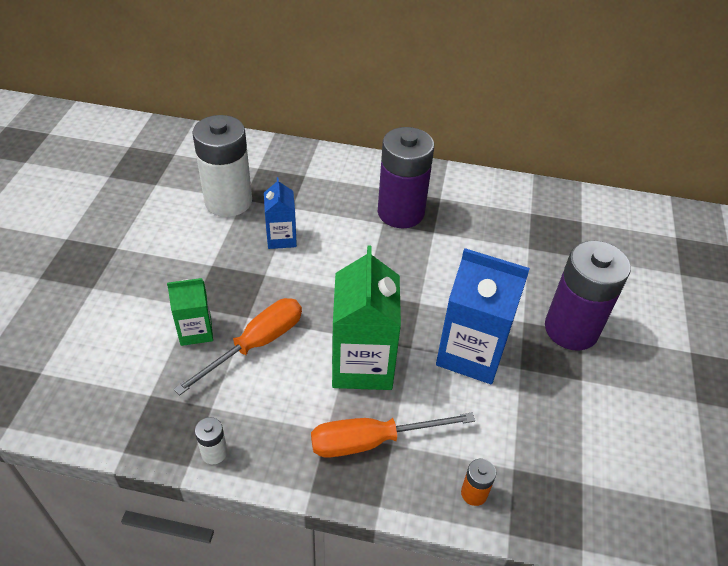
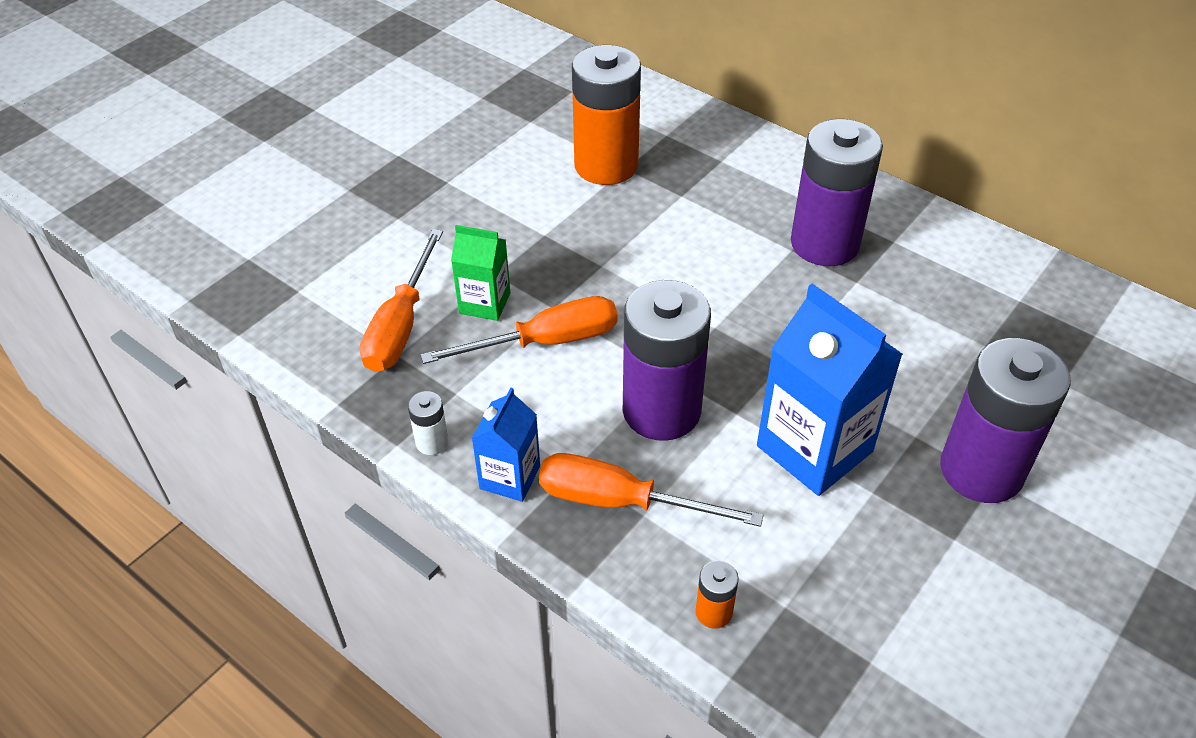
camera: 30 degrees right, 0 degrees up
(140, 370) = (401, 325): none -> orange screwdriver
(228, 201) = (606, 165): white battery -> orange battery
(281, 238) = (647, 228): blue carton -> blue carton (510, 477)
(362, 364) = (661, 410): green carton -> purple battery

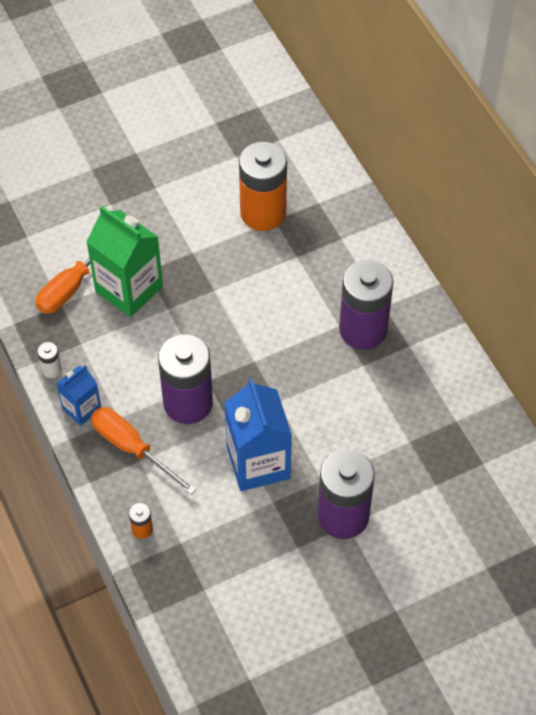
camera: 25 degrees right, 10 degrees up
(484, 303) = (129, 289): green carton -> green carton, size x1.80
(546, 342) = (149, 330): orange screwdriver -> none

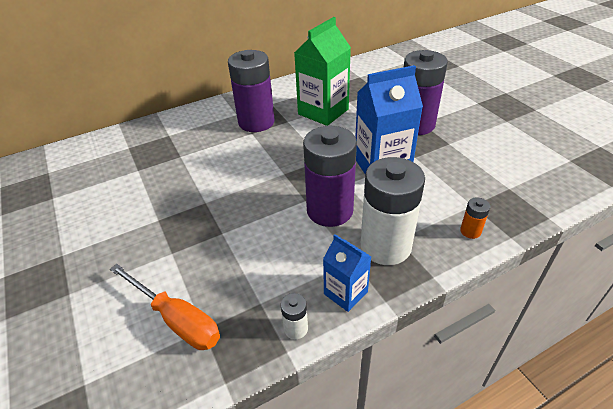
camera: 90 degrees left, 15 degrees down
(129, 289) = (192, 265): green carton -> green carton (323, 112)
(132, 448) = (385, 246): orange screwdriver -> white battery
(263, 213) = (127, 177): orange battery -> none

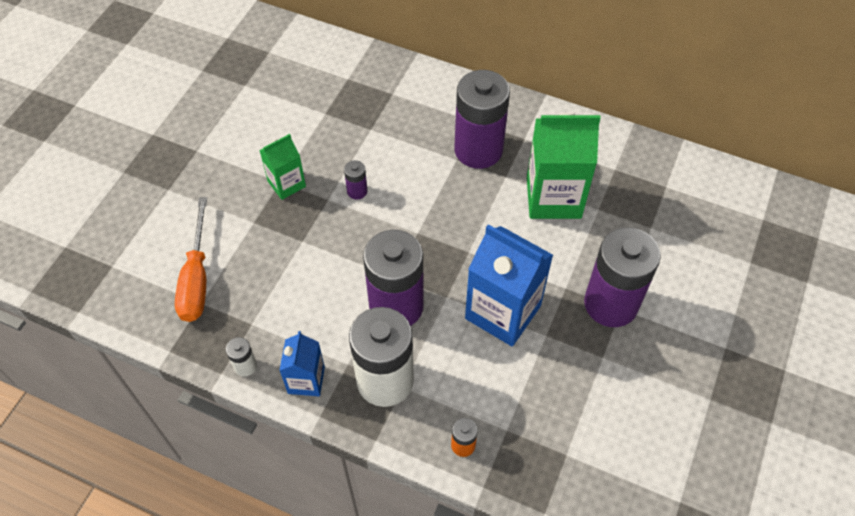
camera: 50 degrees right, 15 degrees up
(164, 217) = (286, 184): none -> green carton
(218, 185) = (357, 191): none -> purple battery

